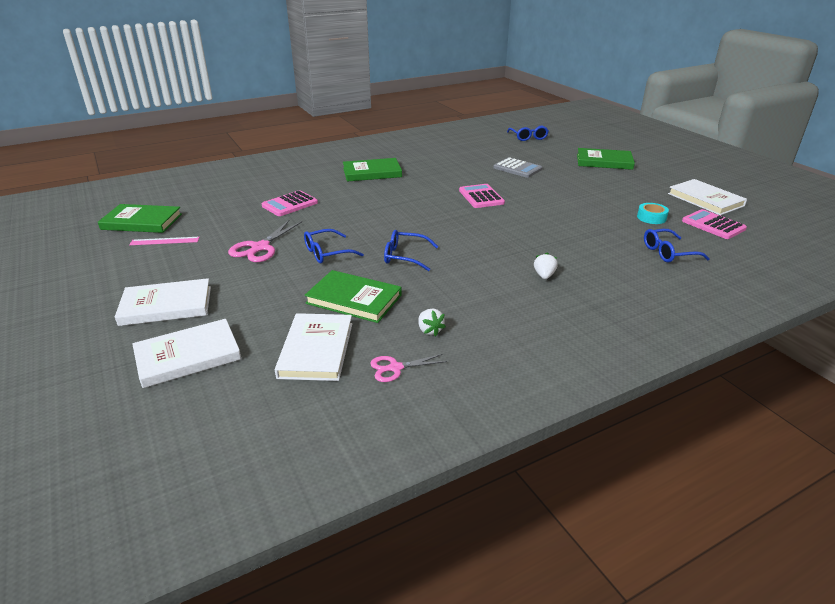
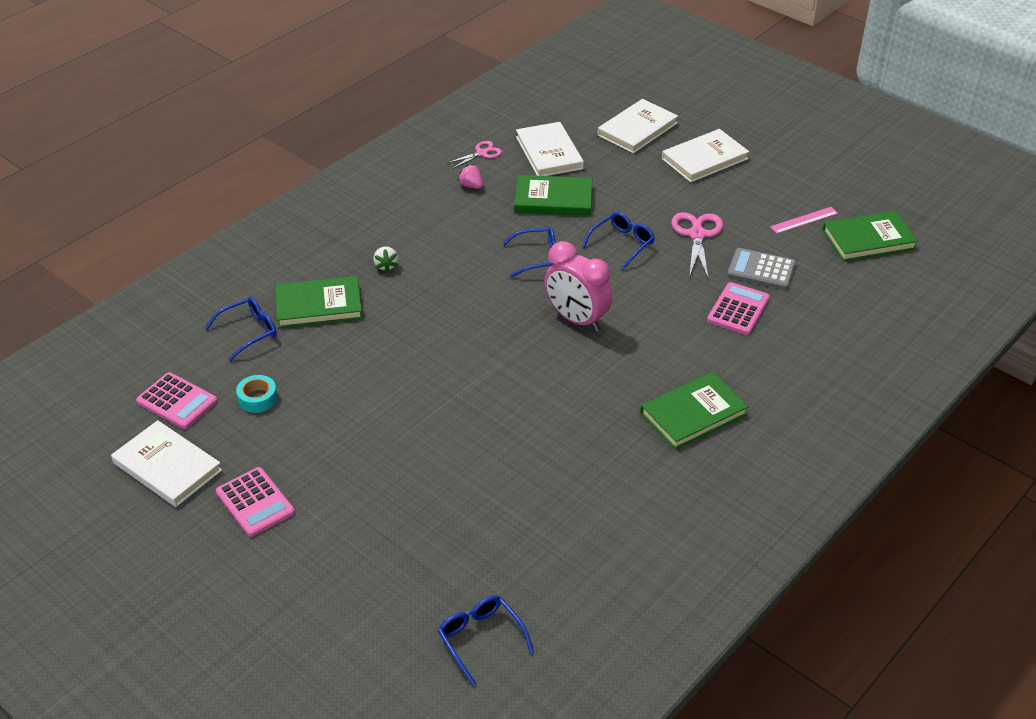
camera: 160 degrees right, 10 degrees up
(405, 218) = (576, 319): none -> pink clock
(429, 330) = (471, 186): white strawberry -> pink strawberry
(481, 197) = (499, 390): pink calculator -> pink calculator (255, 502)
(517, 168) = (469, 490): grey calculator -> grey calculator (761, 270)
(604, 161) = (318, 560): green book -> green book (319, 305)

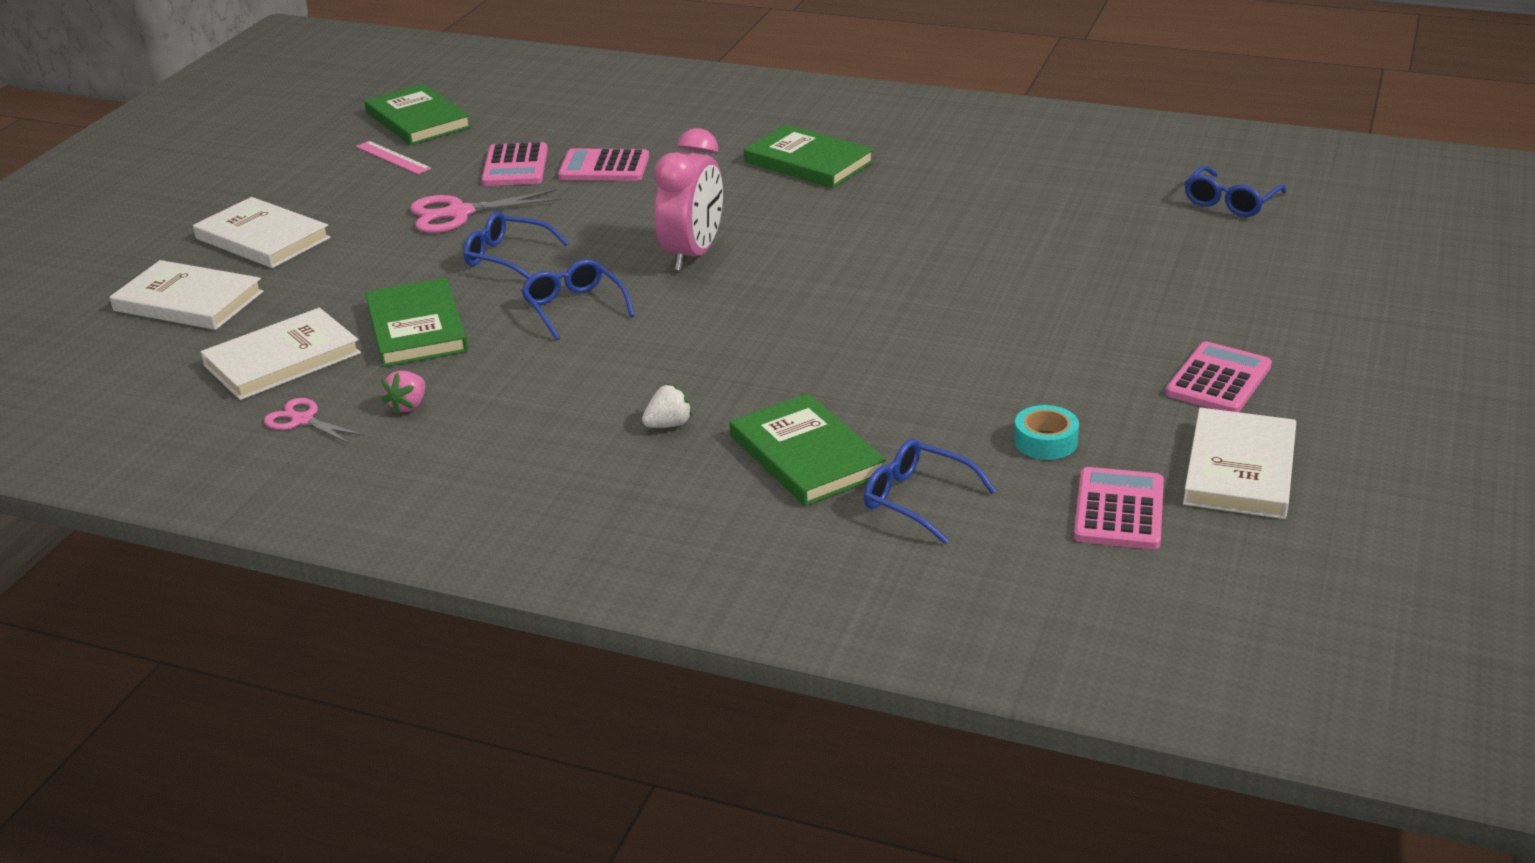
camera: 110 degrees left, 10 degrees down
(761, 270) = (515, 166): grey calculator -> pink calculator

